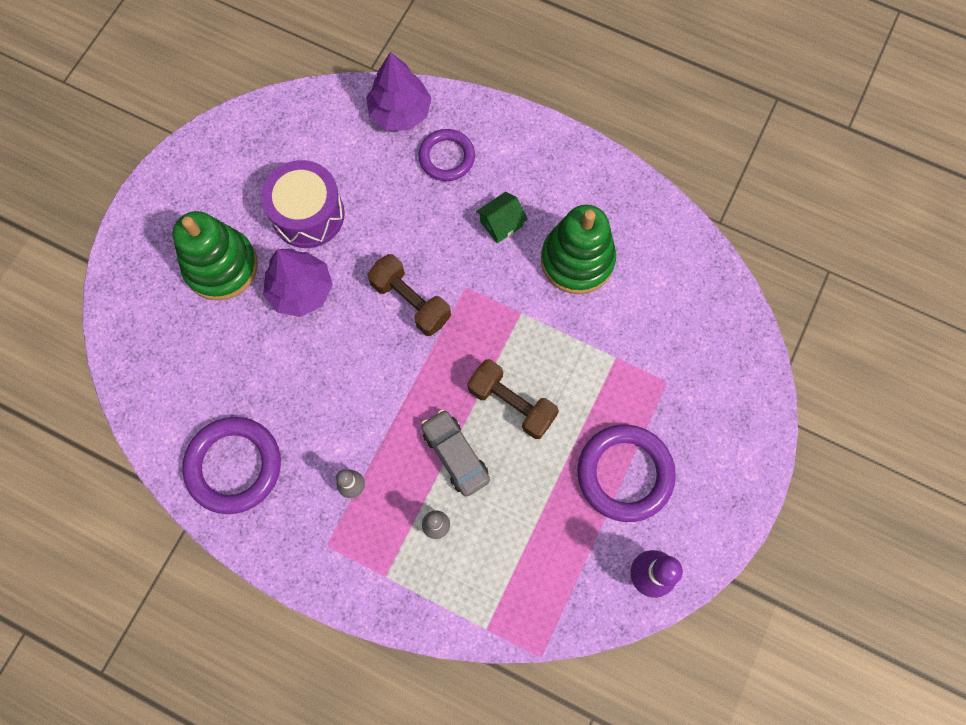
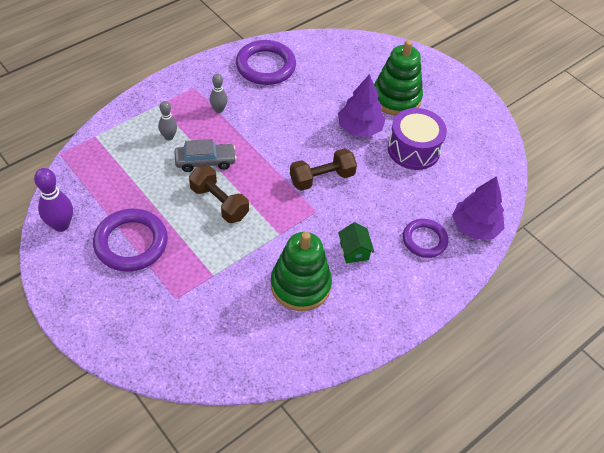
camera: 110 degrees right, 20 degrees down
(512, 403) = (219, 202): brown dumbbell -> brown dumbbell turned 75 degrees clockwise

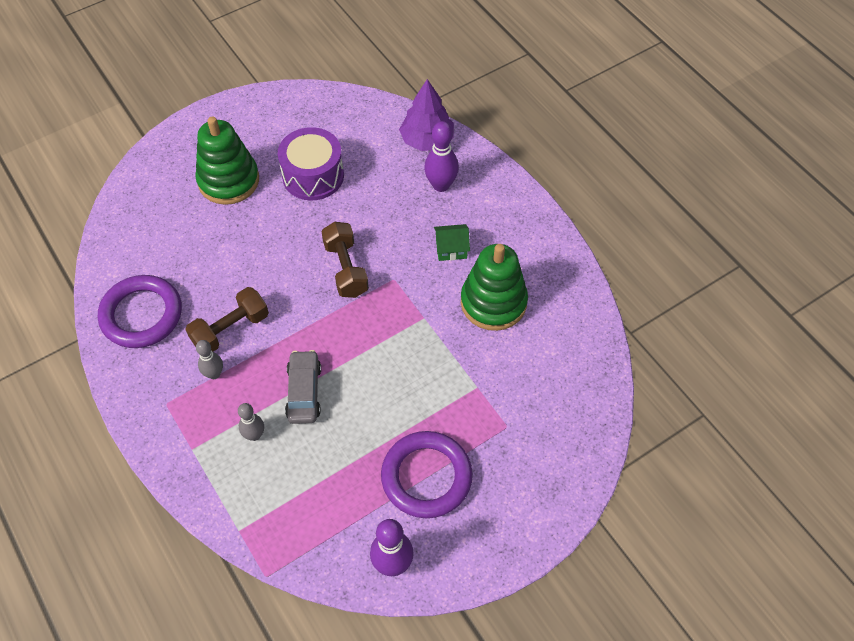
camera: 80 degrees left, 5 degrees up
(219, 202) = (372, 378): brown dumbbell -> brown dumbbell (230, 329)
(359, 128) = (272, 223): purple tree -> none
(424, 240) = (441, 185): purple ring -> purple bowling pin

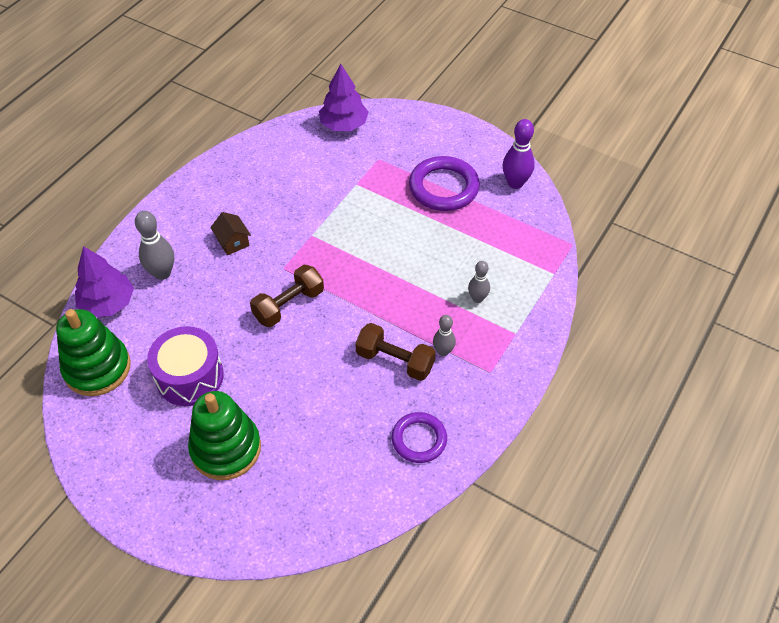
camera: 115 degrees left, 5 degrees down
(141, 315) = (419, 439): purple ring -> purple ring, size x0.64
(304, 392) = (422, 283): grey car -> none
(441, 185) = (162, 273): purple bowling pin -> grey bowling pin
(451, 249) = (233, 242): green house -> brown house
(493, 302) = (274, 198): green stacking toy -> green stacking toy (97, 368)
(583, 412) = (344, 125): none -> purple tree

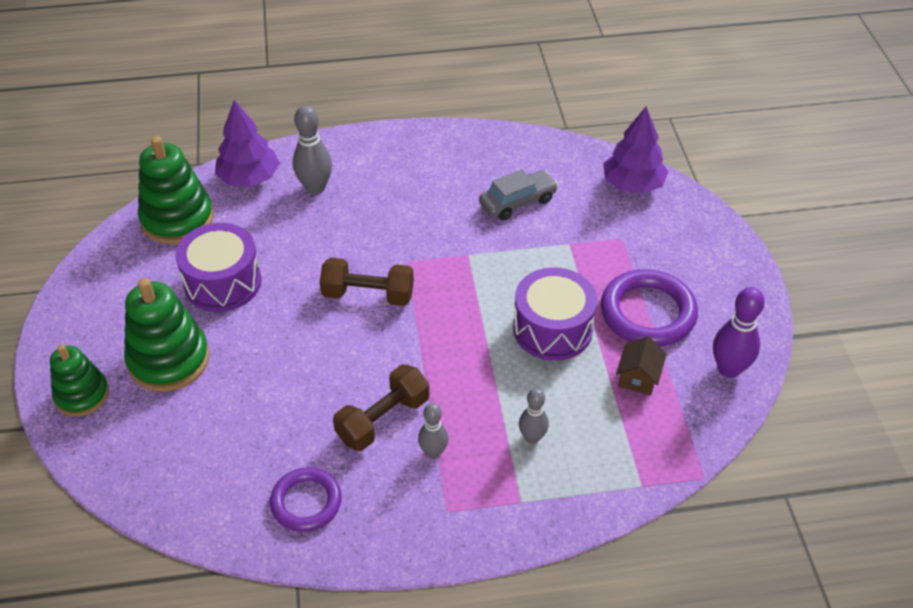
camera: 50 degrees right, 5 degrees down
(202, 520) = (82, 395): none -> green stacking toy
(233, 242) = (399, 207): brown house -> brown house (638, 377)
(296, 183) = (517, 202): none -> grey car
(395, 361) = (383, 419): brown dumbbell -> brown dumbbell turned 60 degrees clockwise
(411, 236) = (552, 329): none -> purple drum

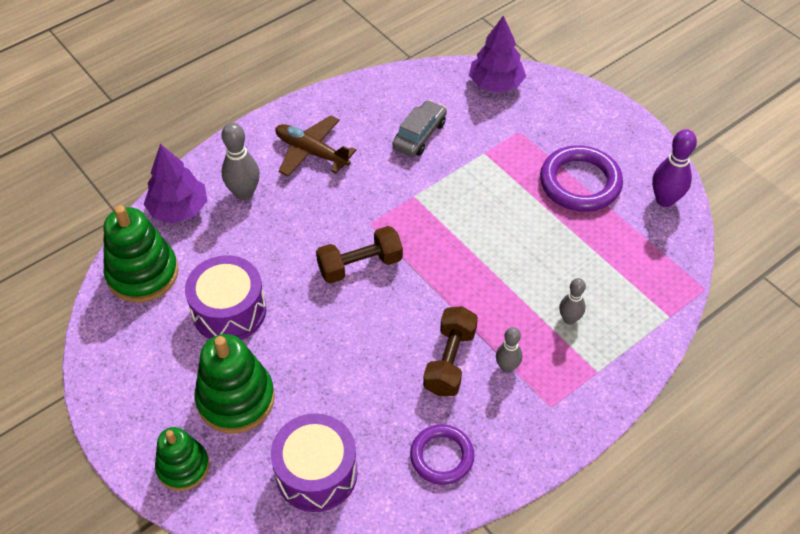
camera: 30 degrees left, 5 degrees up
(403, 176) = (311, 152): none -> brown plane
(552, 329) = (522, 227): purple drum -> purple drum (316, 473)
(638, 377) = (609, 236): brown house -> none

